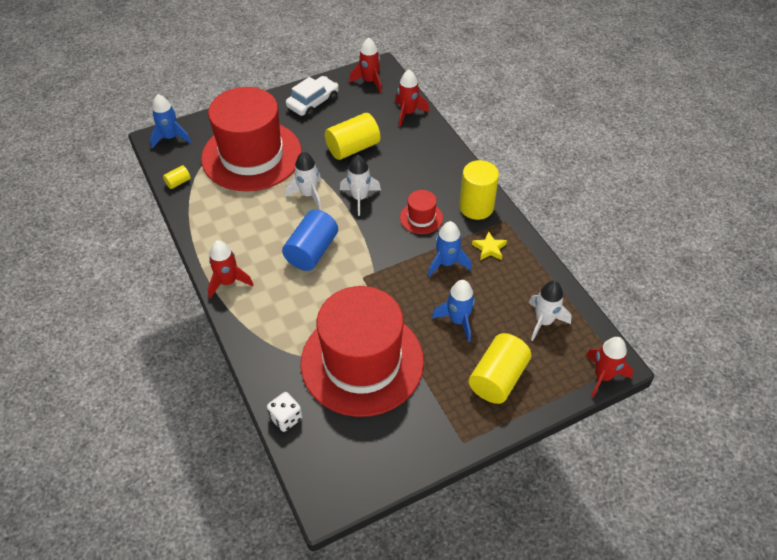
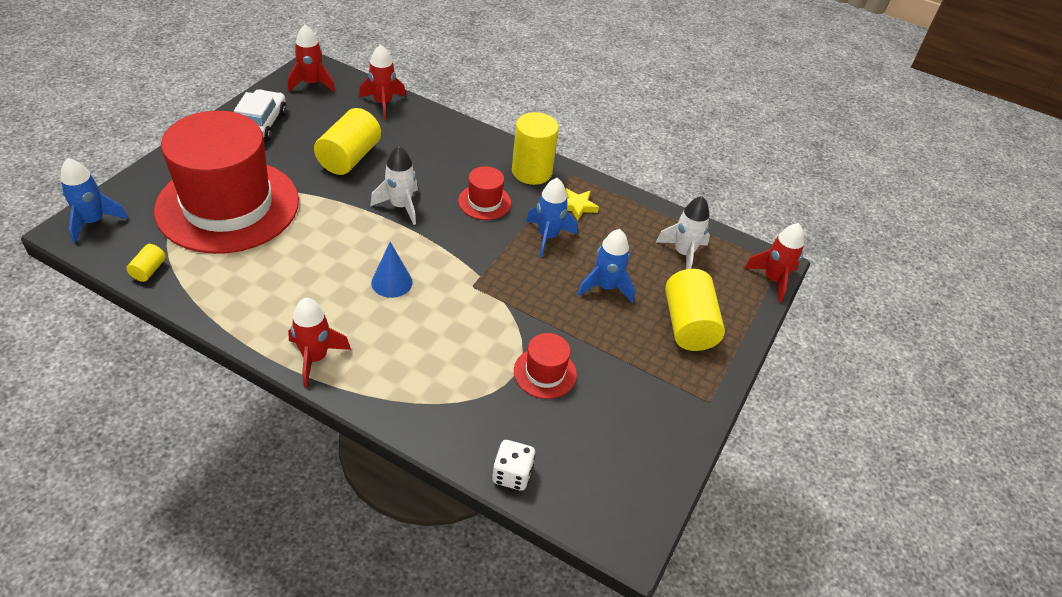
camera: 40 degrees left, 5 degrees down
(308, 194) = (337, 223): white rocket -> none
(312, 251) = (392, 282): blue cylinder -> blue cone
(362, 362) = (545, 373): red hat -> red hat, size x0.40

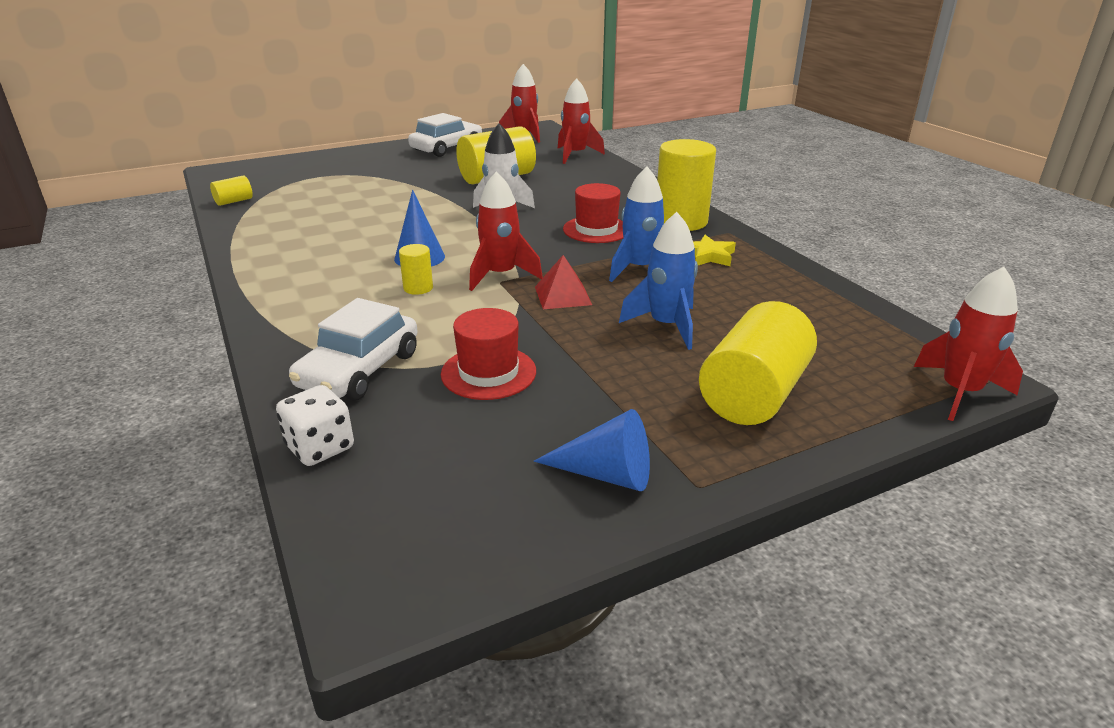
camera: 40 degrees right, 15 degrees down
(93, 221) = (241, 170): blue rocket -> none
(228, 205) = (350, 182): red hat -> none
(315, 358) = (271, 285): red rocket -> red rocket (500, 275)
(425, 315) = (418, 288): none -> yellow cylinder
(469, 407) = (359, 370): none -> white car
(524, 283) = (563, 295): none -> red pyramid
(665, 415) = (606, 474): none -> blue cone
(683, 253) = (821, 327): white rocket -> none

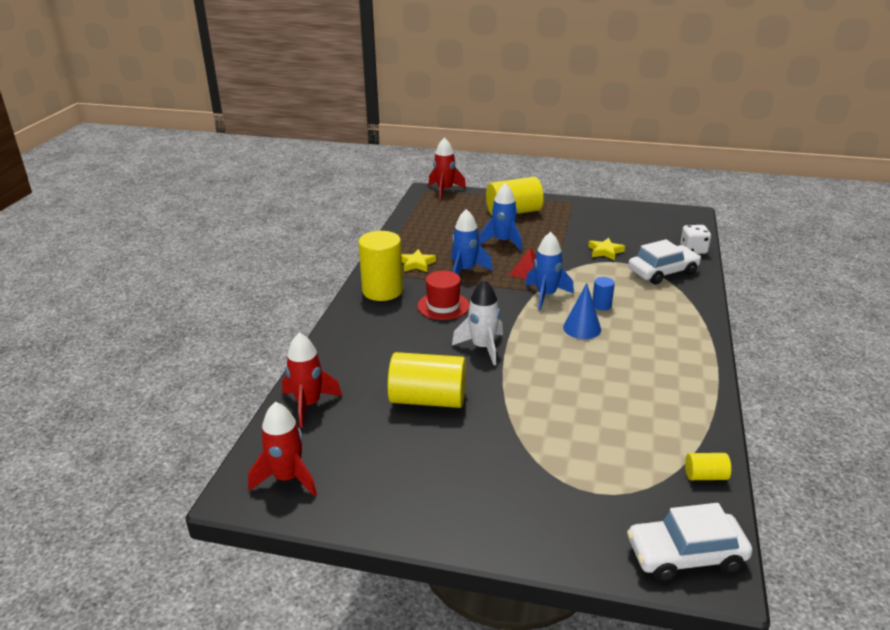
camera: 140 degrees left, 0 degrees up
(418, 288) = (601, 305): yellow cylinder -> blue cylinder
(446, 148) = (405, 492): white car -> white car (685, 555)
(488, 373) = (605, 251): red hat -> yellow star
(500, 275) = (546, 295): red rocket -> blue rocket
(606, 474) = (597, 212): blue cone -> none

